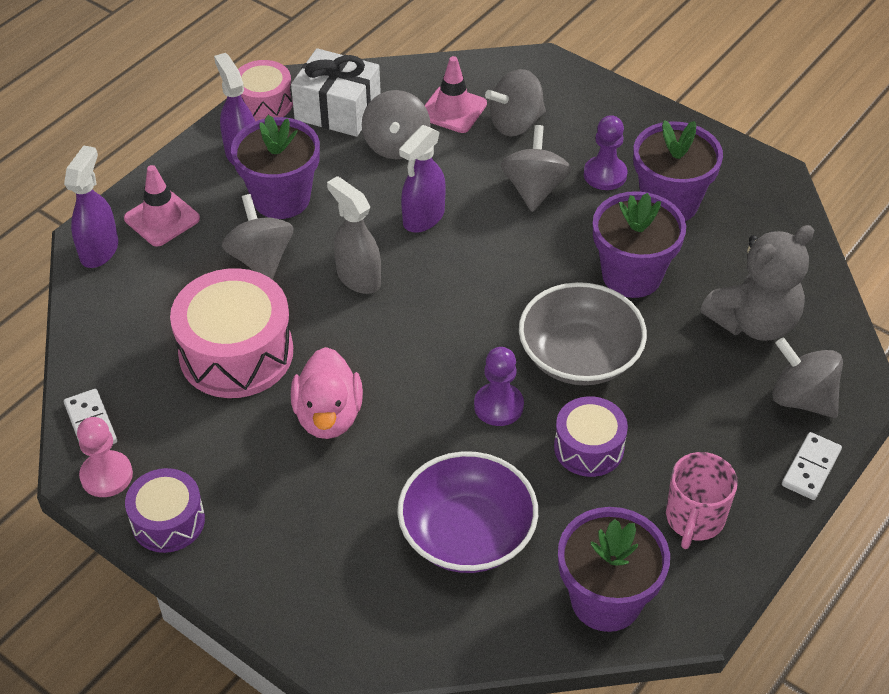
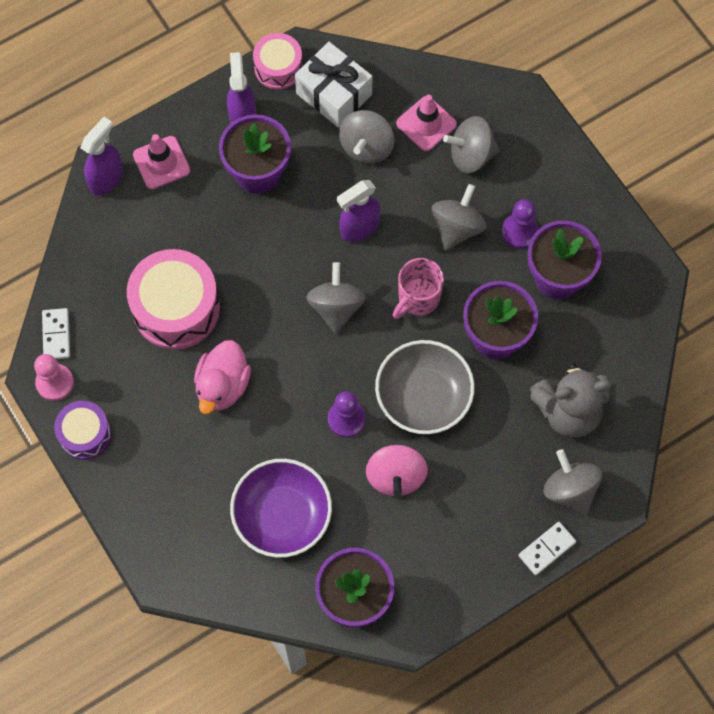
camera: 20 degrees right, 20 degrees up
(261, 259) = (222, 227): grey spinning top -> grey spinning top (336, 307)
(358, 278) = (288, 269): grey spray bottle -> none
(589, 447) = (396, 476): purple drum -> pink spinning top
(694, 519) = (443, 560): pink mug -> pink mug (418, 298)

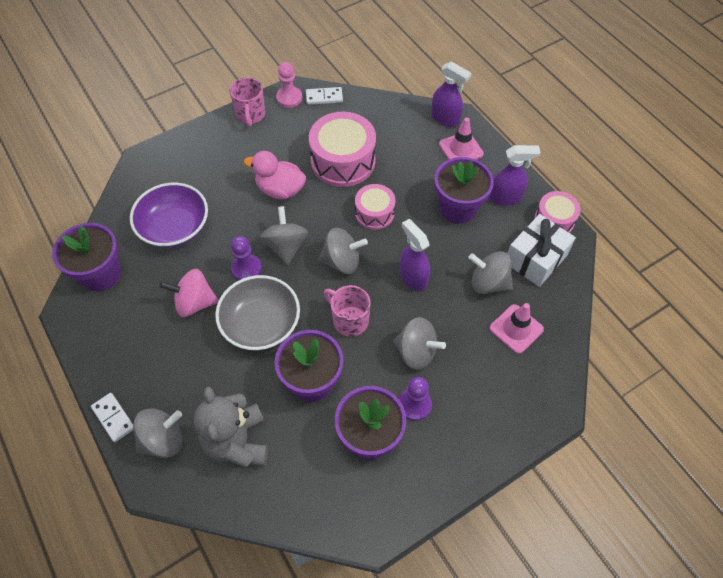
camera: 90 degrees right, 10 degrees down
(85, 434) = (250, 115): purple drum -> pink mug
(263, 269) = (374, 213): none -> pink drum
(471, 155) = (489, 365): grey spinning top -> grey spinning top (286, 246)

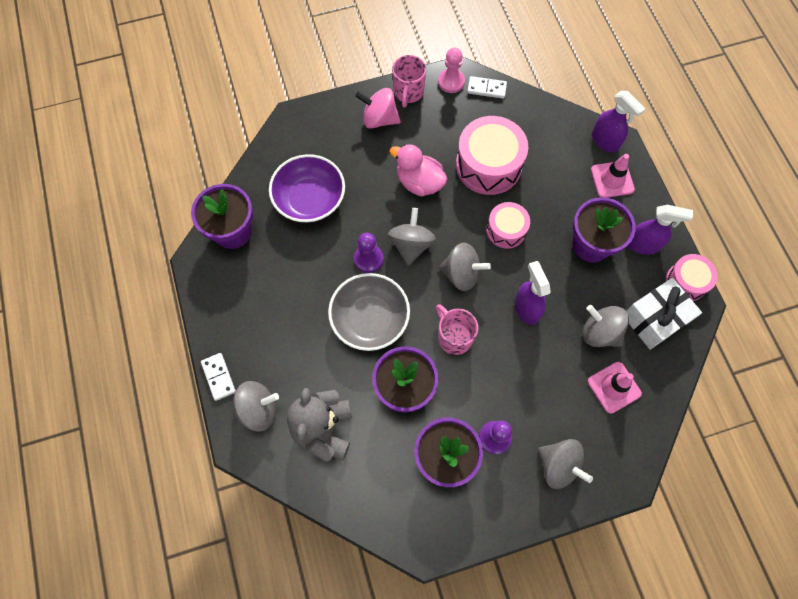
camera: 15 degrees right, 10 degrees up
(194, 303) = (313, 282): pink spinning top -> pink spinning top (379, 119)
(416, 352) = (510, 386): grey spinning top -> grey spinning top (558, 465)

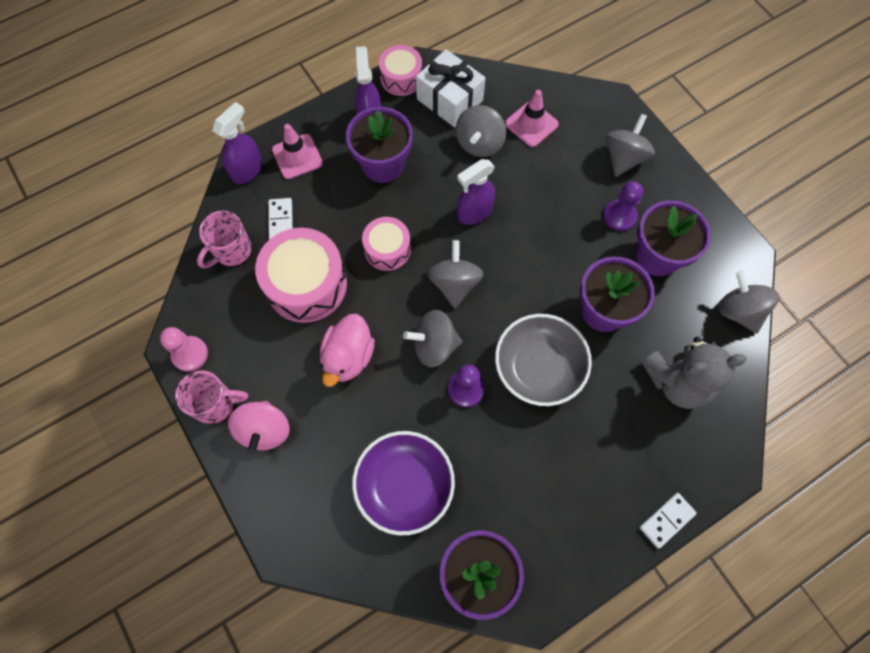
camera: 105 degrees left, 0 degrees up
(258, 410) = (685, 459): grey spinning top -> grey spinning top (738, 311)
(454, 337) = (529, 275): pink mug -> pink mug (231, 251)
(486, 89) = (194, 309): white domino -> white domino (281, 221)

